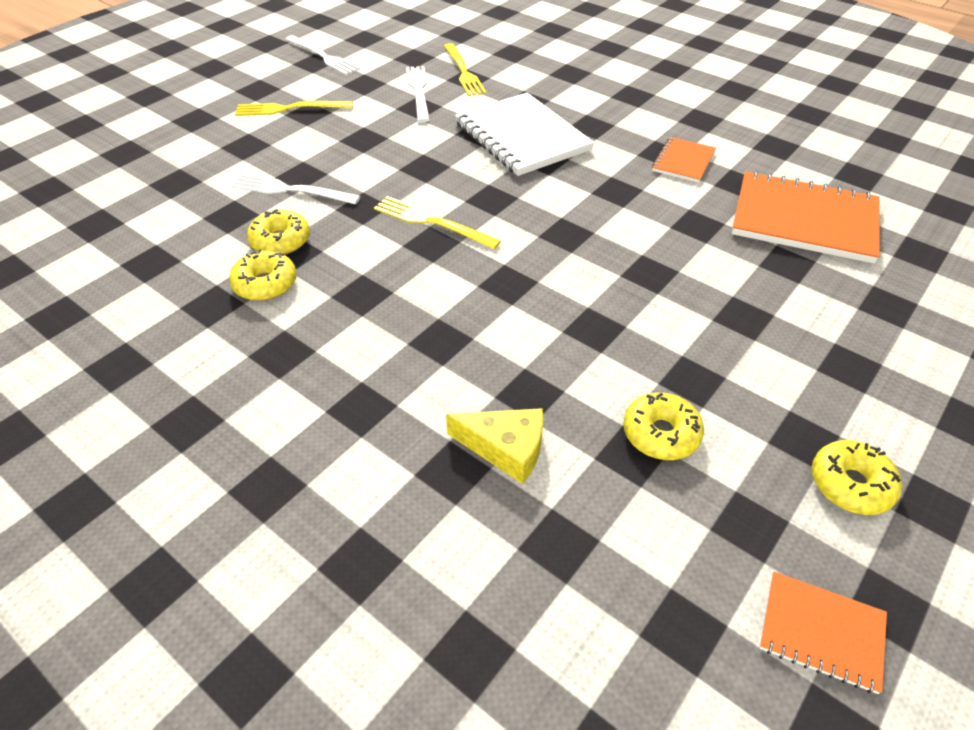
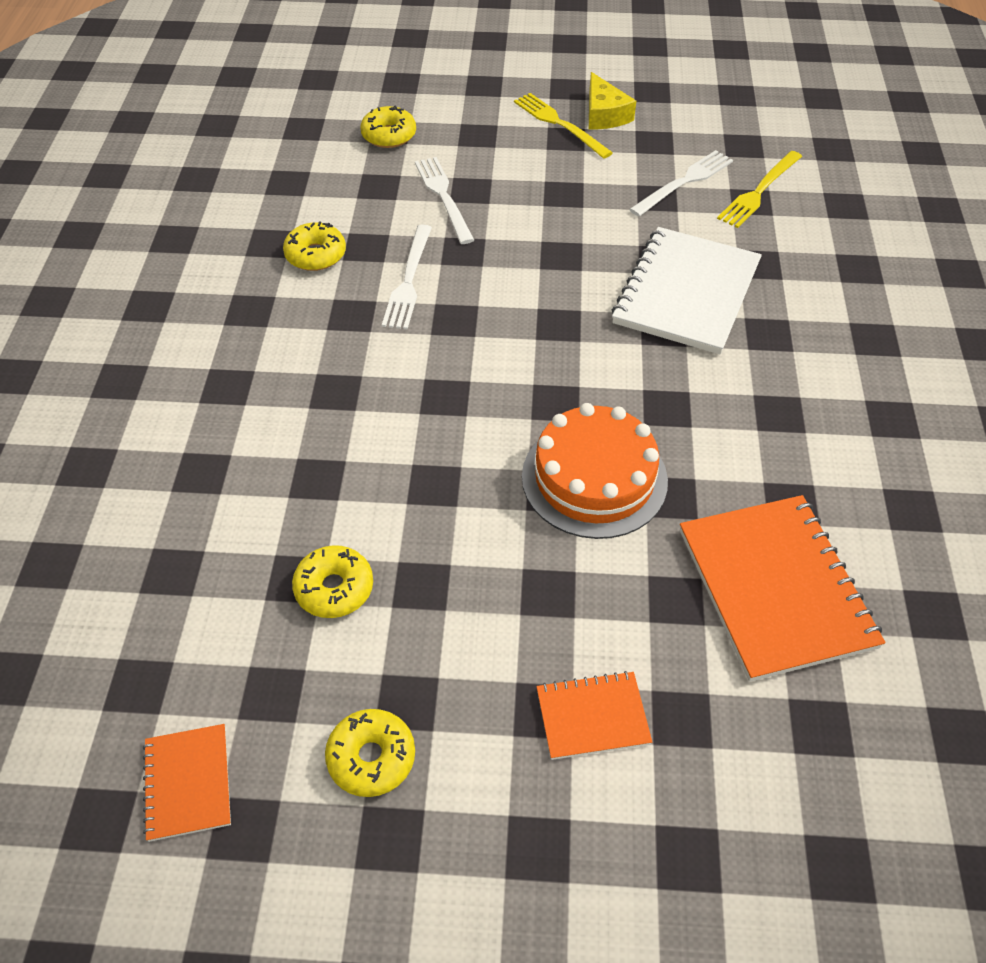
camera: 55 degrees right, 5 degrees up
(280, 241) = (373, 231): yellow donut -> yellow donut (389, 135)
(323, 56) = (669, 90): white fork -> white fork (408, 280)
(432, 222) = (483, 304): yellow fork -> none
(506, 448) = (245, 492): yellow cheese -> yellow cheese (604, 114)
(654, 249) = (594, 478): none -> orange cake
(683, 161) = (781, 438): orange notebook -> orange notebook (592, 716)

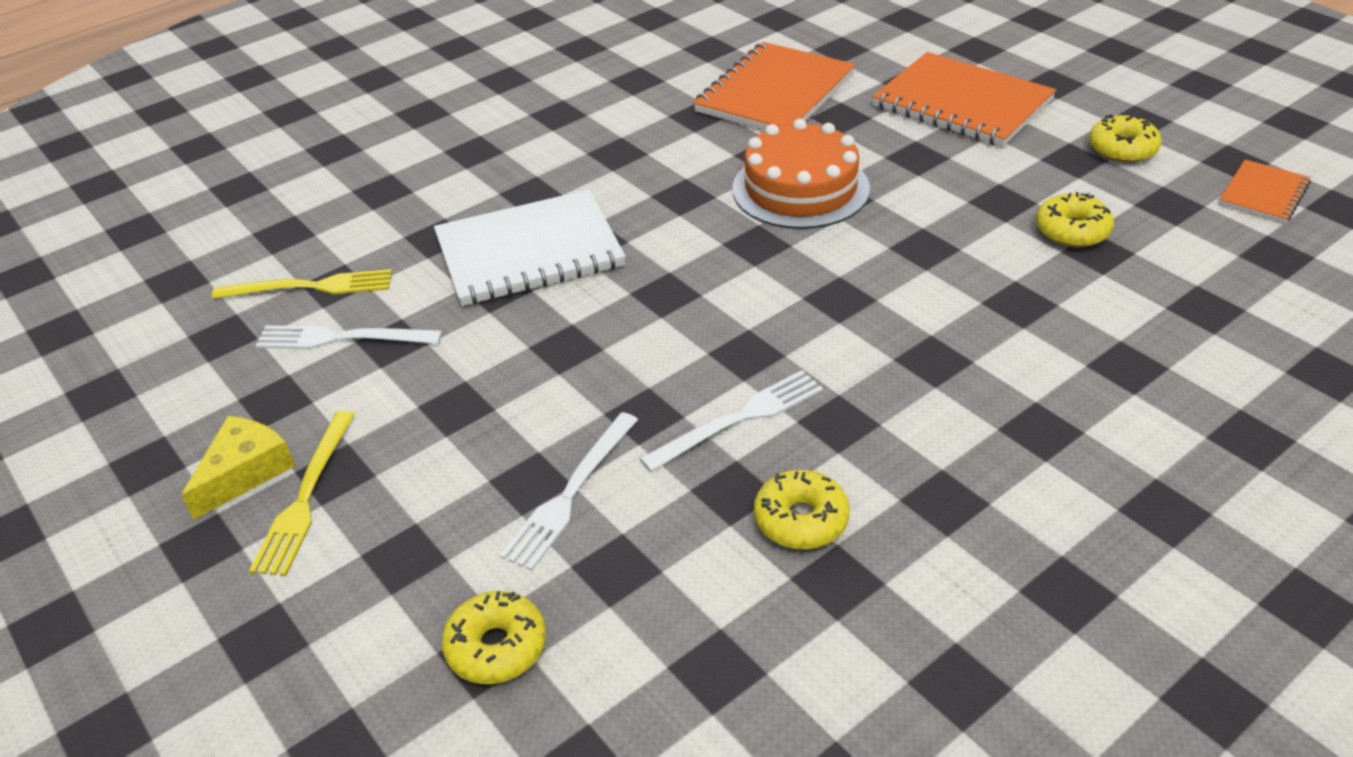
camera: 130 degrees left, 10 degrees down
(592, 716) = (962, 103): orange notebook -> orange notebook, size x1.95

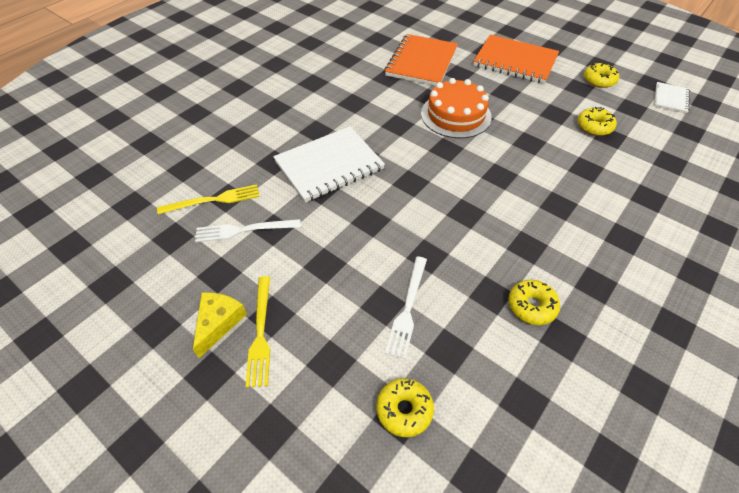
camera: 15 degrees left, 10 degrees up
(739, 419) = (477, 252): white fork -> none
(1263, 194) = (670, 99): orange notebook -> white notebook

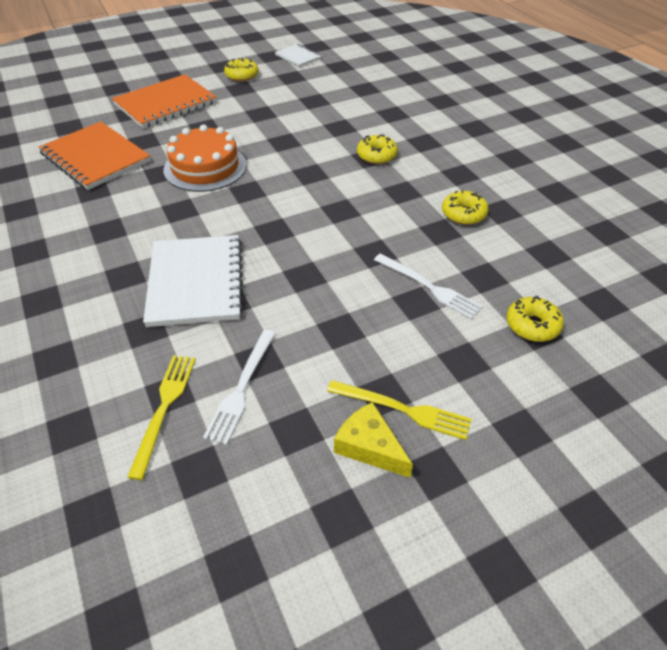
camera: 65 degrees left, 5 degrees down
(594, 126) = (295, 102): yellow donut -> yellow donut (376, 155)

